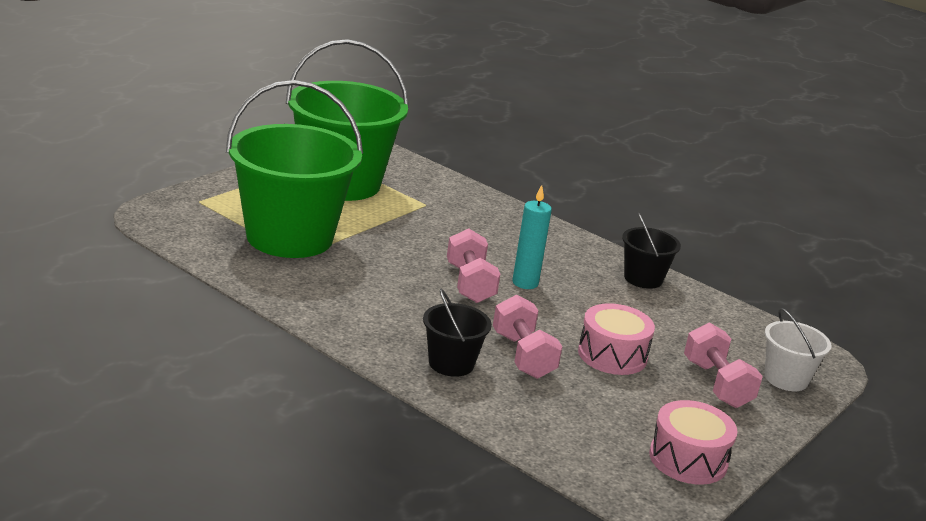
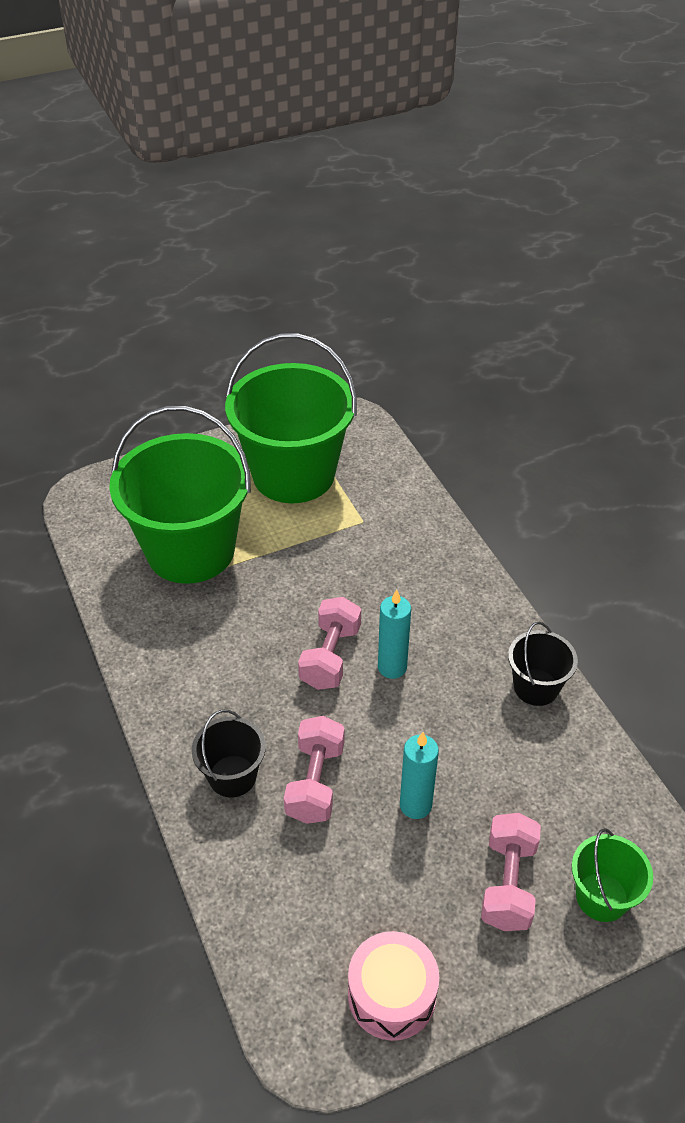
camera: 30 degrees right, 20 degrees up
(612, 355) = (415, 805): pink drum -> turquoise candle
(786, 379) = (602, 897): white bucket -> green bucket

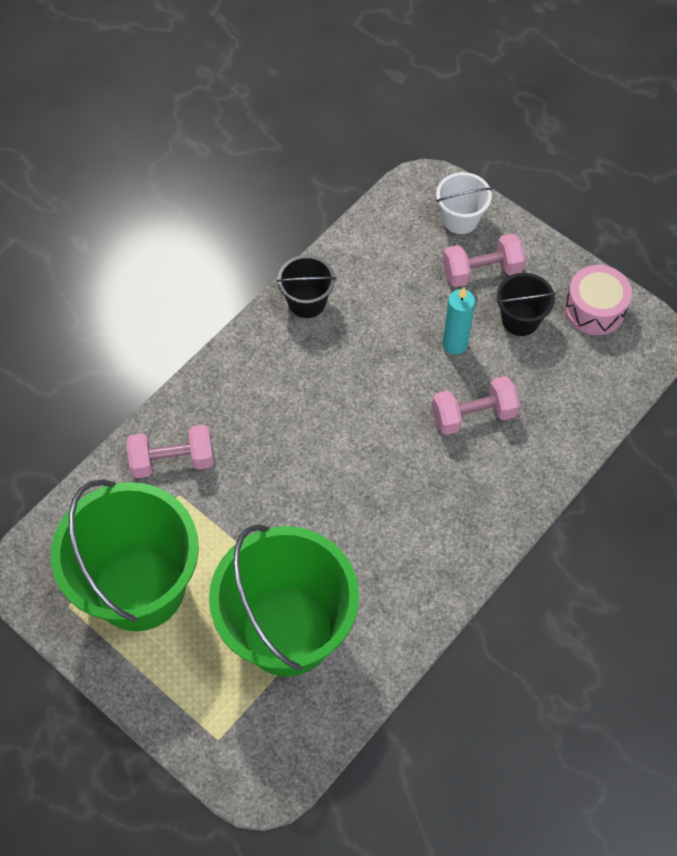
camera: 115 degrees left, 15 degrees up
(232, 776) = (500, 473): black bucket -> black bucket (520, 319)
(330, 657) = (352, 455): pink dumbbell -> pink dumbbell (172, 461)
(392, 667) = (339, 405): turquoise candle -> none
(602, 897) = (460, 219): green bucket -> white bucket

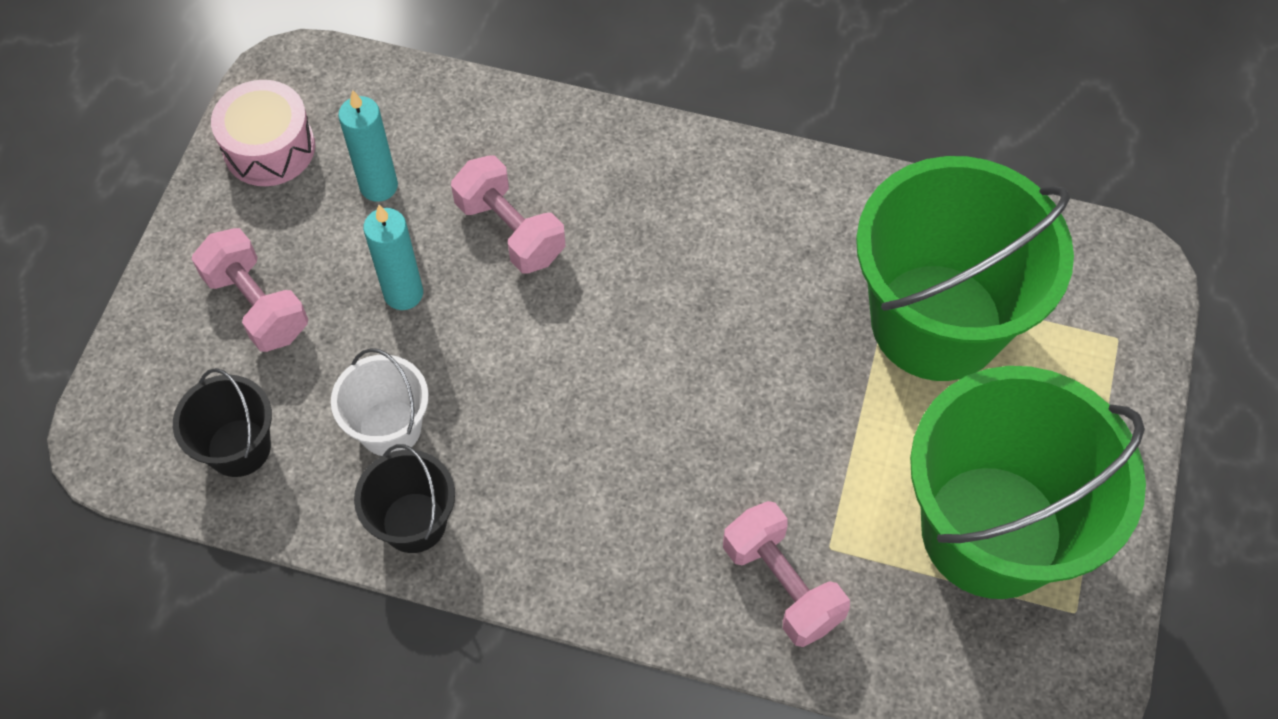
camera: 115 degrees left, 0 degrees up
(460, 219) = (165, 369): white bucket -> white bucket (390, 428)
(520, 319) = (325, 229): black bucket -> black bucket (239, 448)
(539, 357) = (379, 186): none -> turquoise candle

